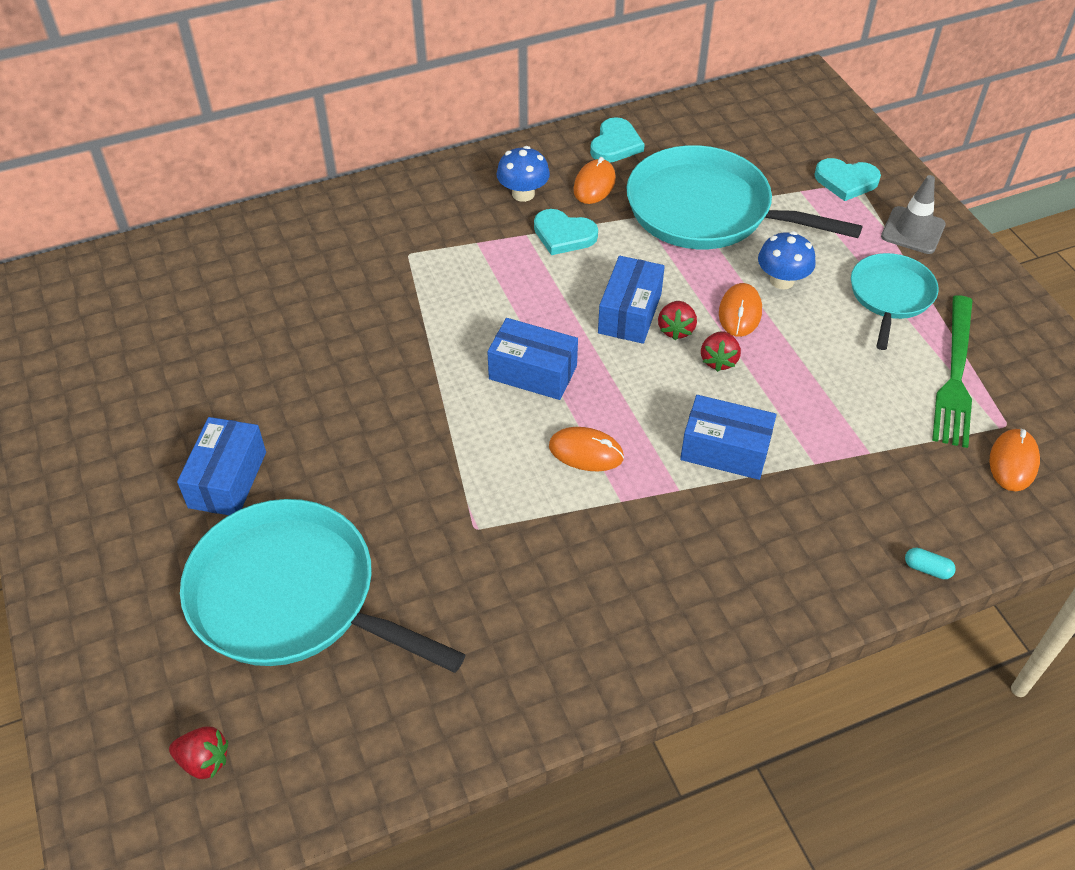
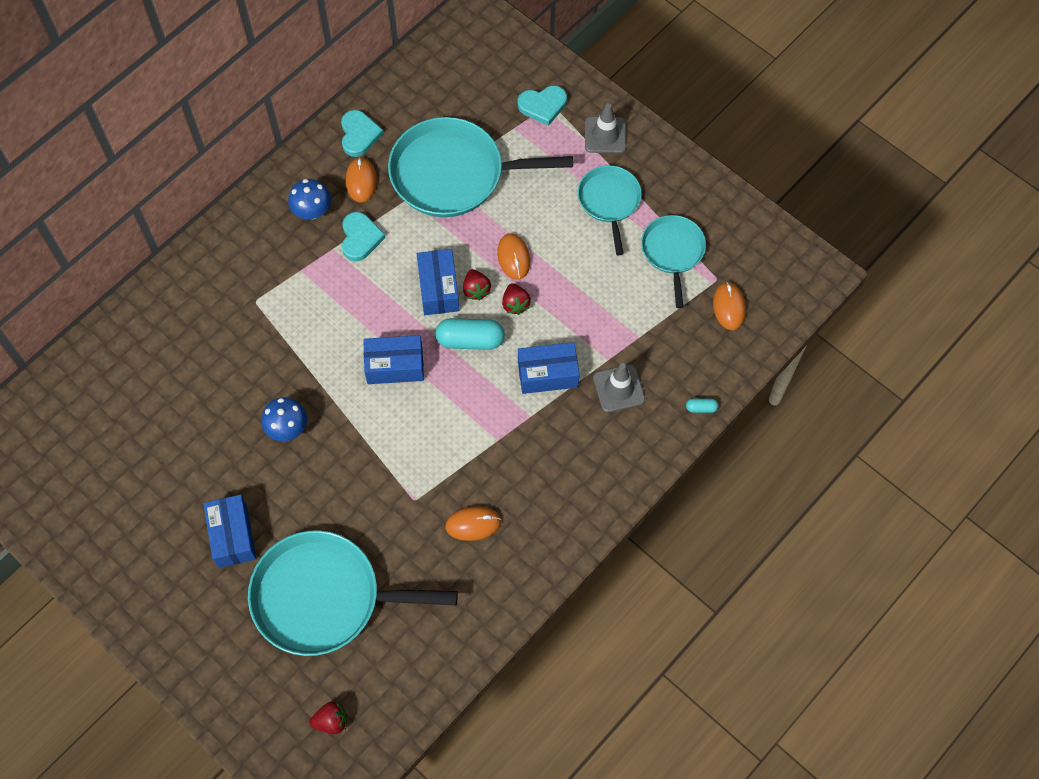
camera: 25 degrees left, 15 degrees up
(563, 235) = (360, 238): turquoise heart -> turquoise heart turned 90 degrees counterclockwise
(586, 452) = (459, 413): orange mouse -> orange mouse (473, 524)
(642, 378) = (470, 340): none -> turquoise capsule
(782, 280) = (531, 217): blue mushroom -> blue mushroom (287, 428)
(816, 502) = (619, 388): none -> grey traffic cone
(955, 375) = (673, 252): green fork -> turquoise pan

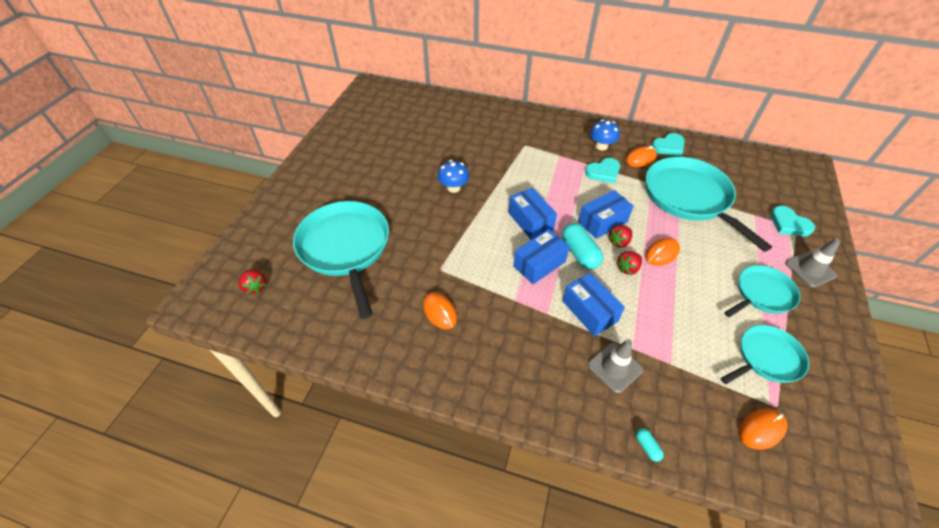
camera: 65 degrees right, 15 degrees down
(232, 536) = (369, 190): blue box -> blue box (539, 264)

